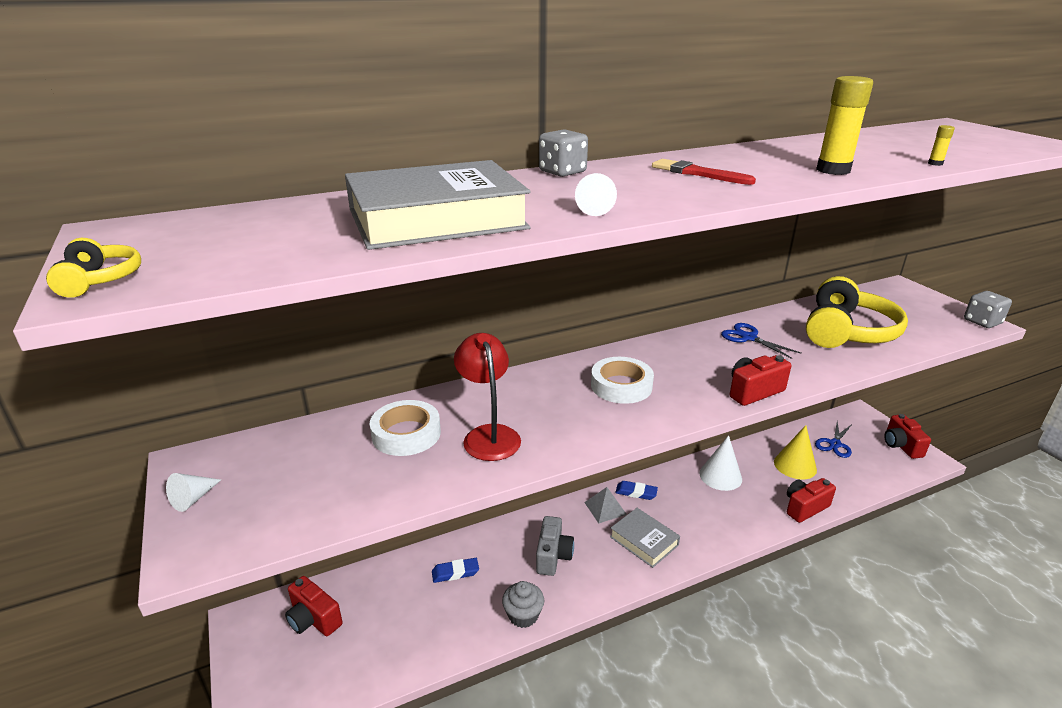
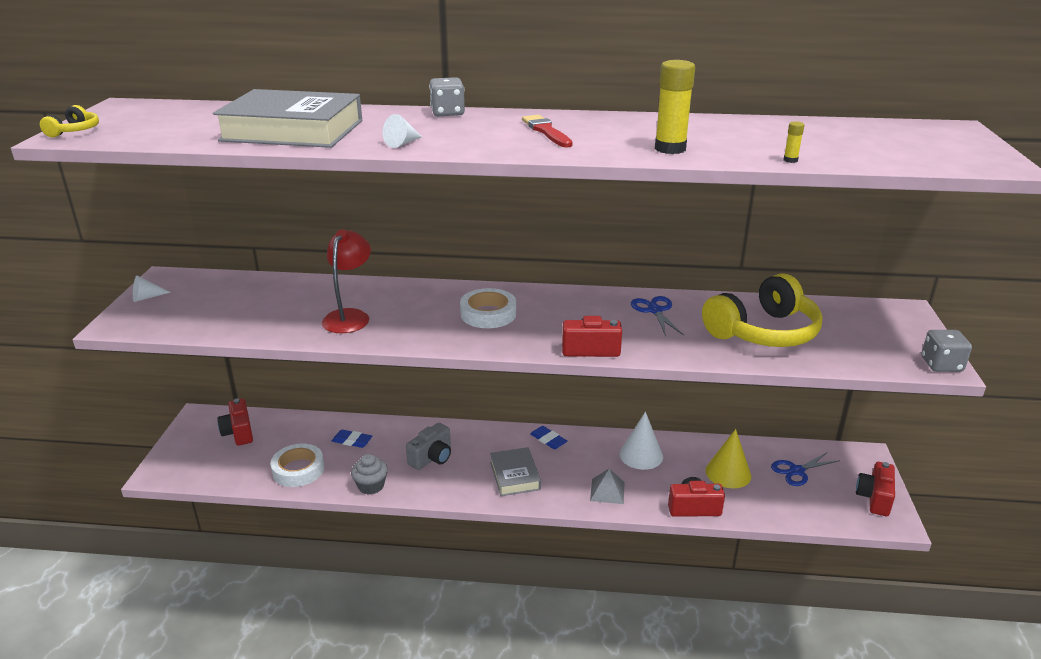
camera: 30 degrees right, 0 degrees up
(406, 434) = (300, 299): white tape -> white tape (298, 470)
(605, 508) = (509, 441): grey pyramid -> grey pyramid (607, 491)

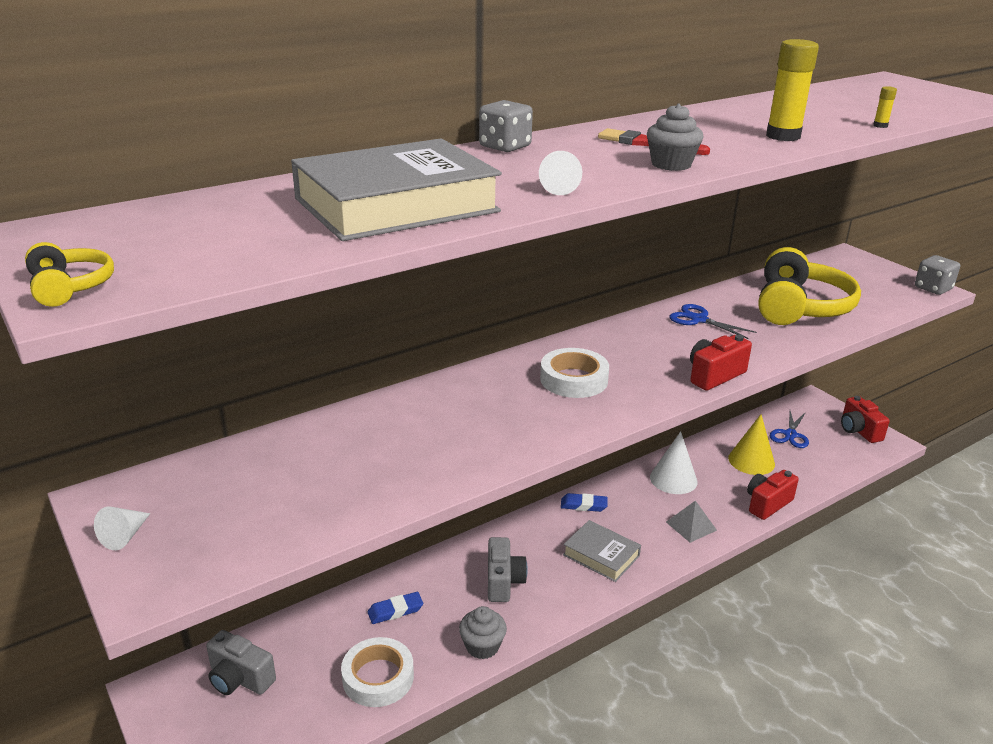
camera: 40 degrees left, 0 degrees up
(238, 432) = (239, 679): red camera -> grey camera
(349, 316) = (442, 441): red lamp -> none
(518, 147) = (671, 164): none -> grey cupcake

